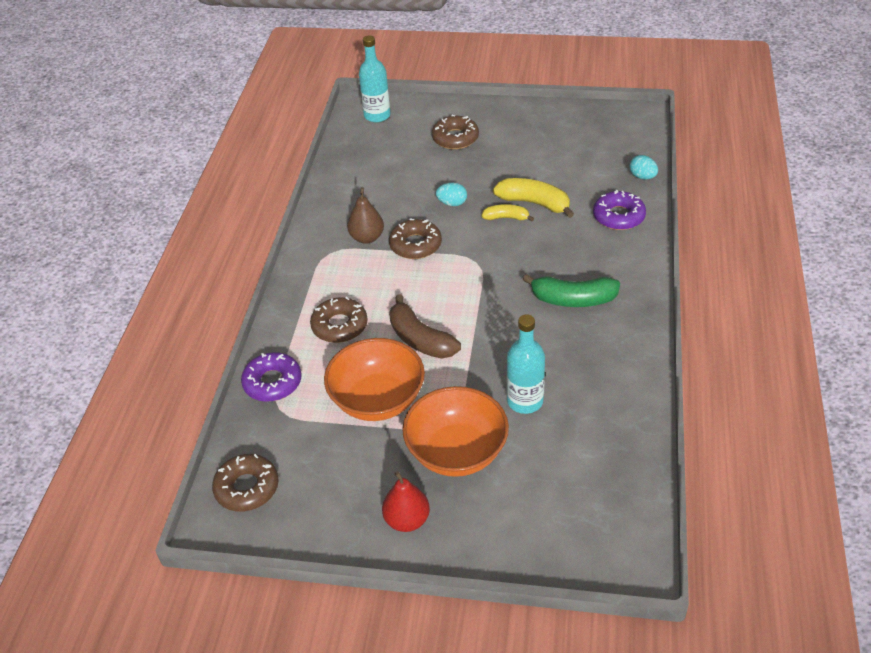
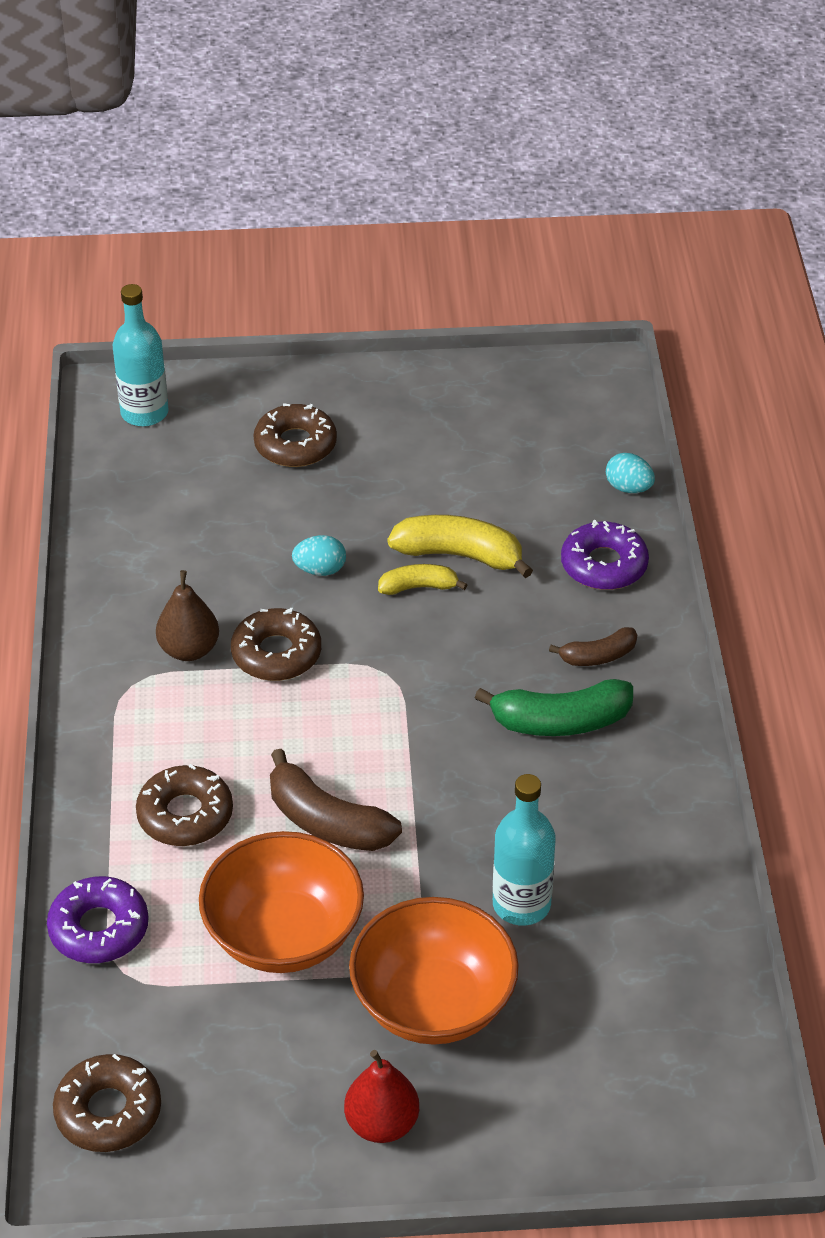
camera: 15 degrees left, 0 degrees up
(604, 266) = (598, 656): none -> brown banana

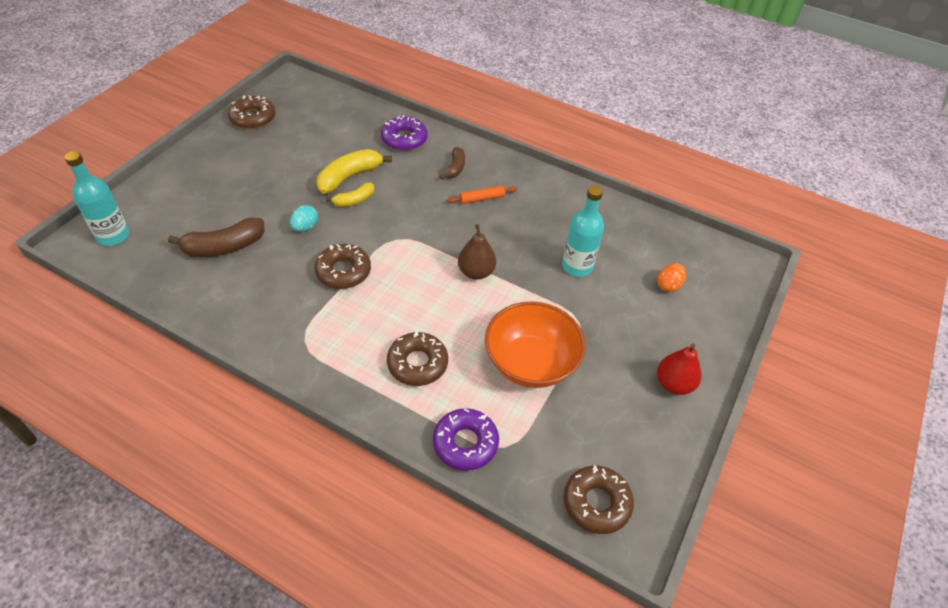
camera: 60 degrees left, 5 degrees up
(189, 650) = (305, 304): brown pear -> brown pear (476, 272)
(295, 445) = (211, 193): brown donut -> brown donut (253, 118)
(327, 822) = (471, 308): brown banana -> brown banana (224, 247)
(418, 587) = (354, 200): yellow banana -> yellow banana turned 150 degrees counterclockwise
(433, 1003) = (613, 327): orange bowl -> none
(561, 721) = (482, 198): green banana -> orange rolling pin
(585, 1039) = (668, 285): none -> orange egg
(628, 488) = (368, 109): turquoise egg -> none

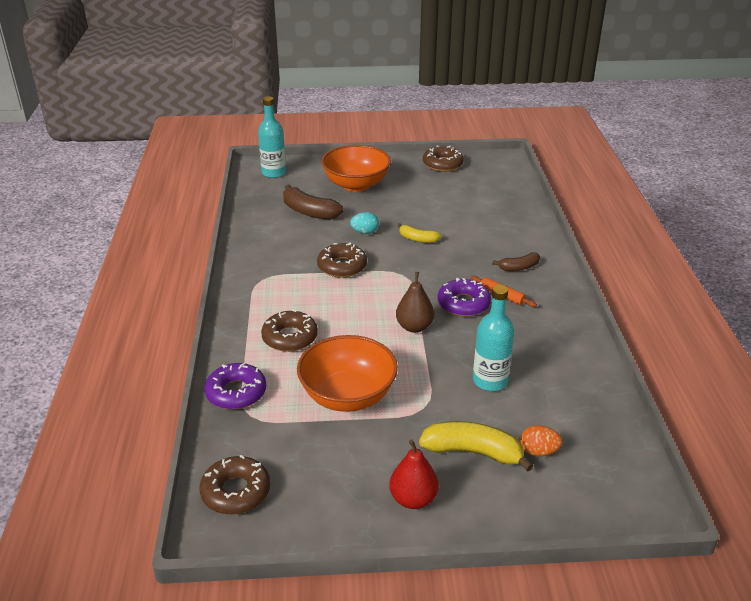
camera: 60 degrees right, 15 degrees down
(216, 190) = (356, 185): none -> orange bowl
(349, 177) = (439, 226): yellow banana -> yellow banana (473, 452)
(404, 139) = (516, 230): purple donut -> purple donut (463, 304)

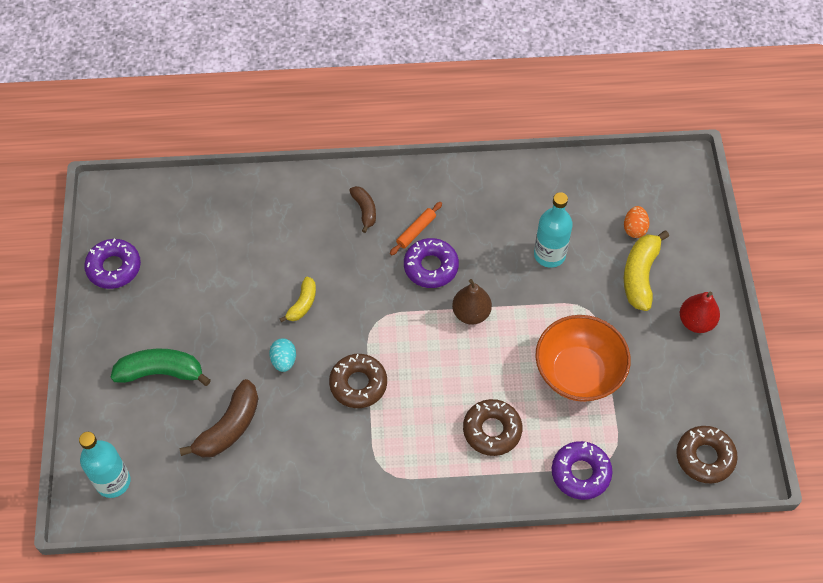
camera: 90 degrees left, 25 degrees up
(356, 185) = (161, 372): orange bowl -> green banana
(442, 164) = (114, 267): brown donut -> purple donut

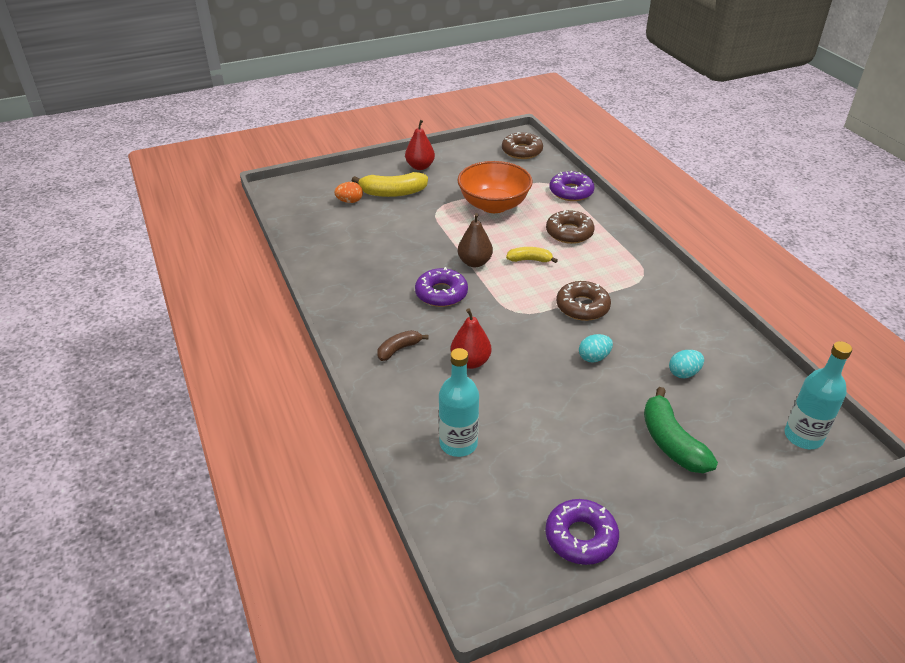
camera: 110 degrees left, 20 degrees down
(229, 427) = (684, 373): brown banana -> turquoise egg
(302, 304) = (528, 362): yellow banana -> yellow banana (529, 260)
(324, 259) = (470, 362): none -> red pear
(416, 231) = (407, 311): orange rolling pin -> none
(549, 255) = (395, 235): turquoise bottle -> turquoise bottle (458, 443)

